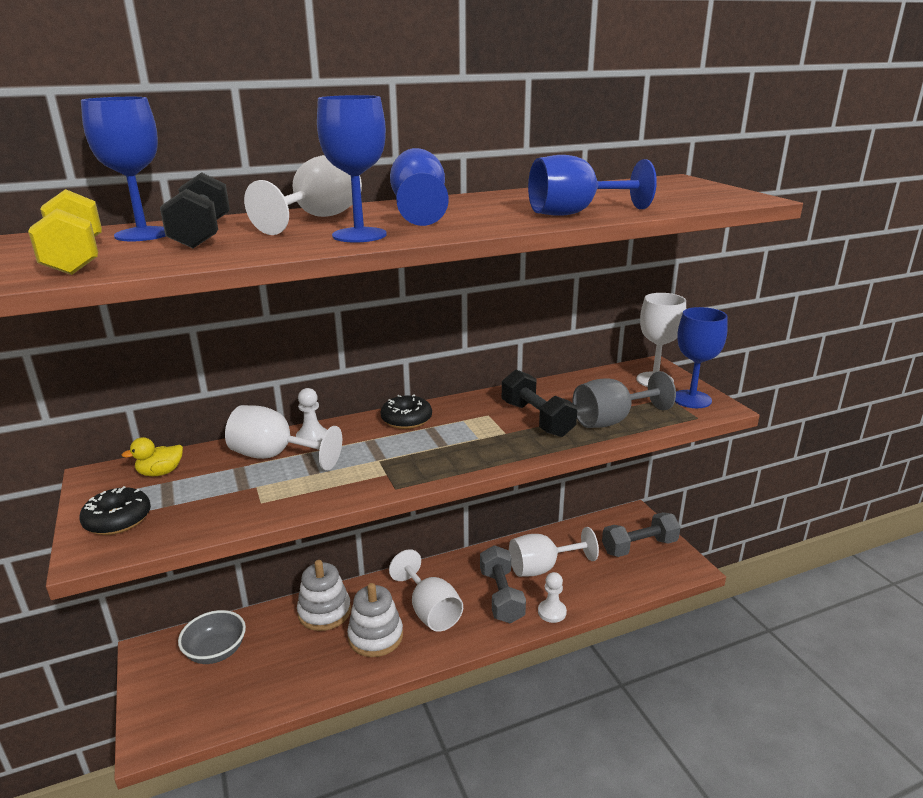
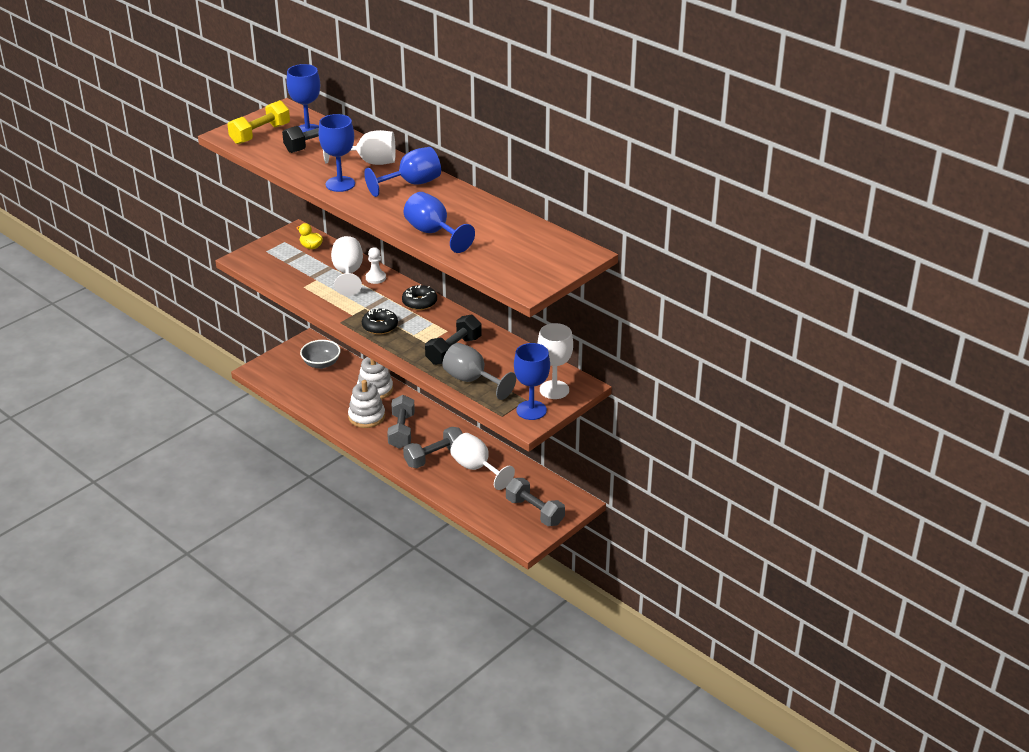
camera: 65 degrees right, 10 degrees up
(118, 519) = (266, 254): black donut -> black donut (380, 326)
(430, 611) = (401, 431): white goblet -> grey dumbbell
(552, 612) = (432, 483): white pawn -> none

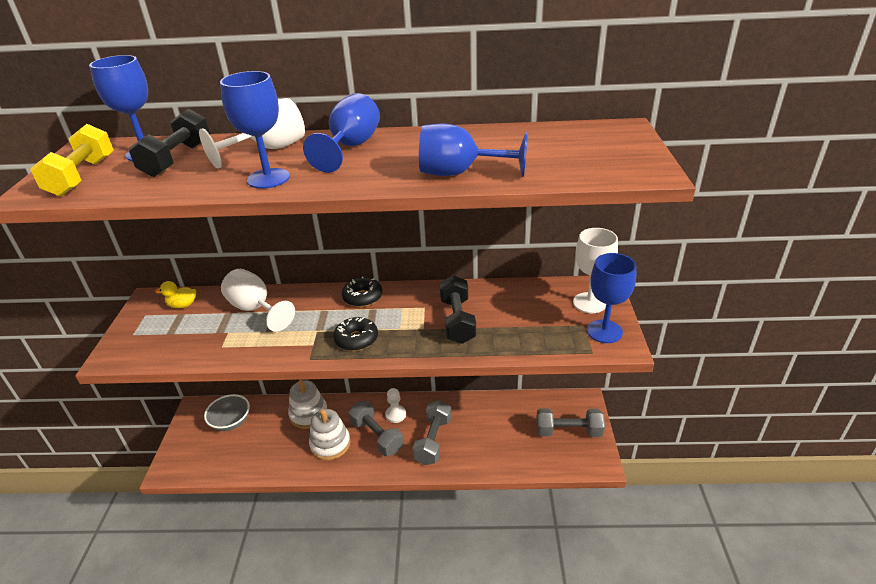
camera: 40 degrees left, 0 degrees up
(375, 278) = (289, 299): white pawn -> white pawn (395, 415)
(472, 380) = (515, 337): grey goblet -> none
(476, 468) = (478, 426): white goblet -> none

